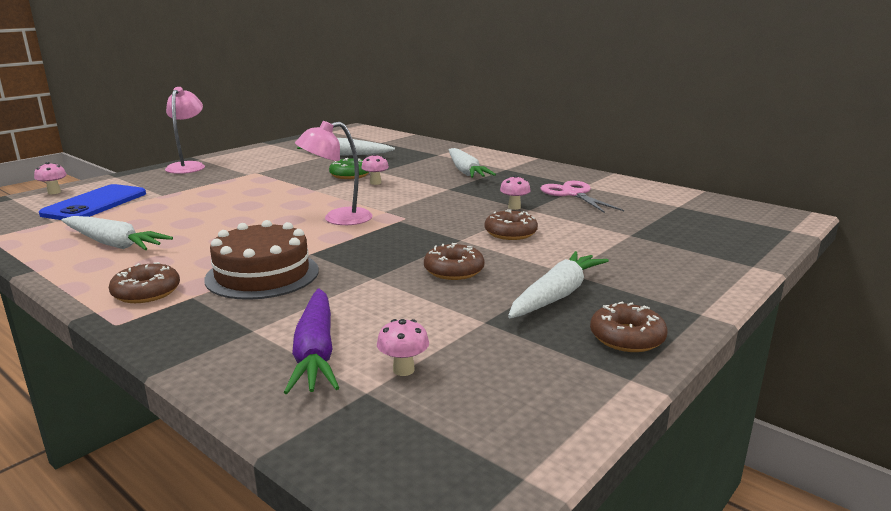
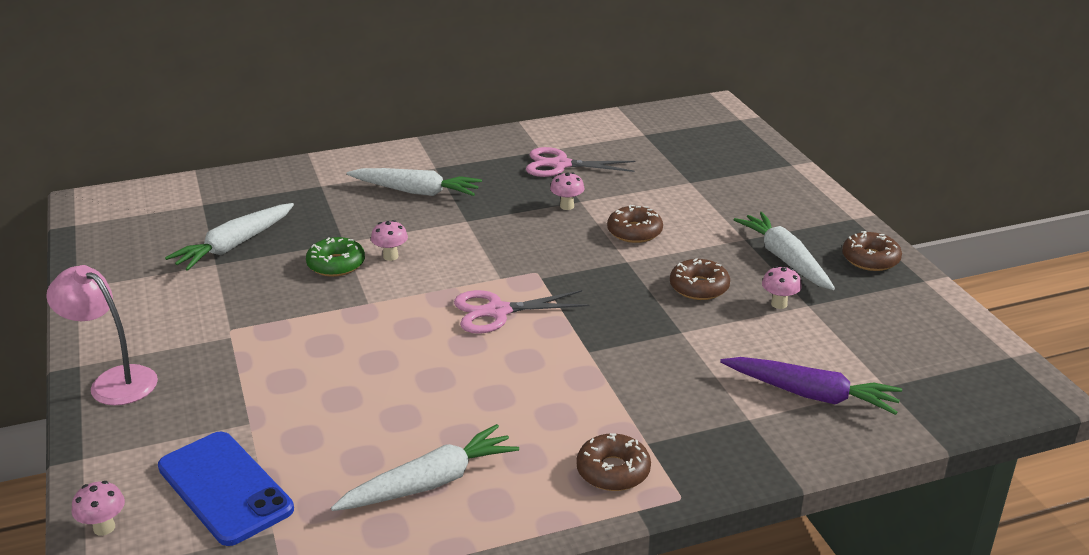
camera: 60 degrees left, 10 degrees up
(262, 274) = (623, 391): brown cake -> none
(338, 219) = (497, 311): pink lamp -> pink scissors
(403, 370) = (863, 362): pink mushroom -> pink mushroom (779, 304)

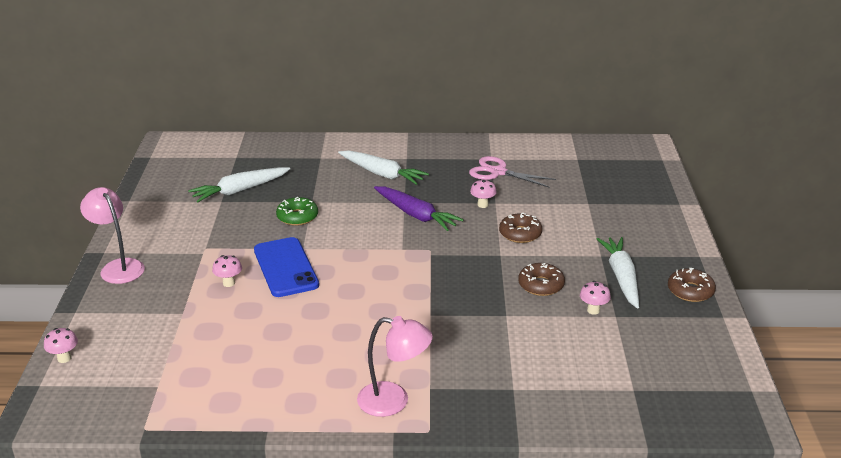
camera: 20 degrees right, 0 degrees up
(225, 488) = (145, 351): blue phone -> blue phone (285, 267)
(390, 256) = (337, 218): pink mushroom -> pink mushroom (229, 283)
(430, 483) = (270, 379): white carrot -> none
(497, 311) = (385, 272): pink scissors -> none
(613, 471) = (394, 401): brown donut -> pink lamp
(811, 394) = (571, 382): purple carrot -> purple carrot (416, 215)

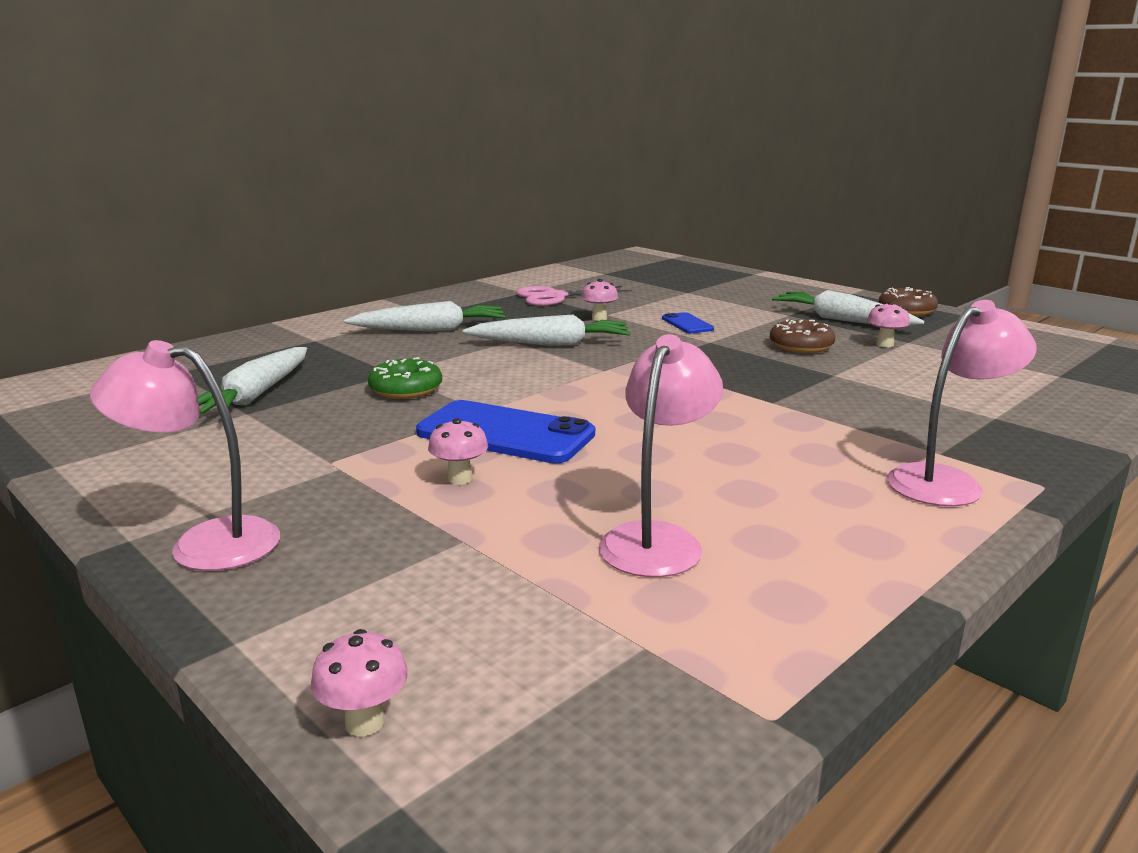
camera: 45 degrees left, 10 degrees down
(236, 352) = (657, 539): none -> pink lamp
(416, 215) = (550, 344): purple carrot -> white carrot
(520, 234) = (687, 324): brown donut -> blue phone

